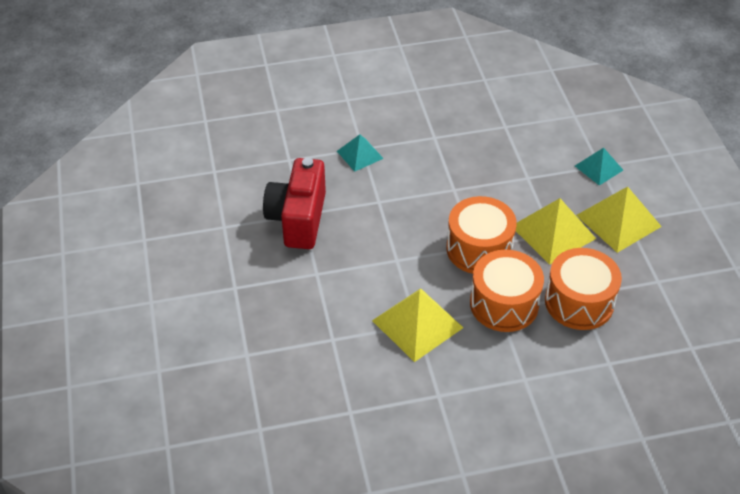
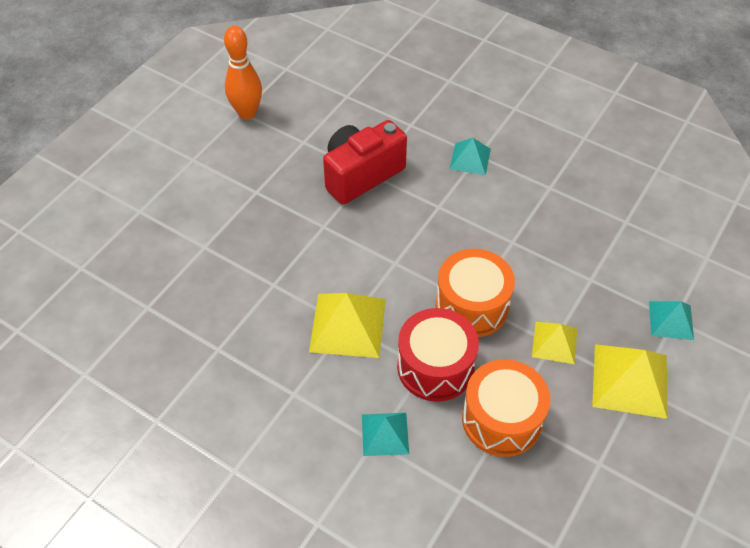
camera: 45 degrees right, 5 degrees up
(150, 237) = (247, 113): none -> orange bowling pin
(504, 304) = (435, 367): orange drum -> red drum
(525, 369) = (385, 434): none -> turquoise pyramid
(553, 232) = (554, 342): yellow pyramid -> yellow pyramid, size x0.60

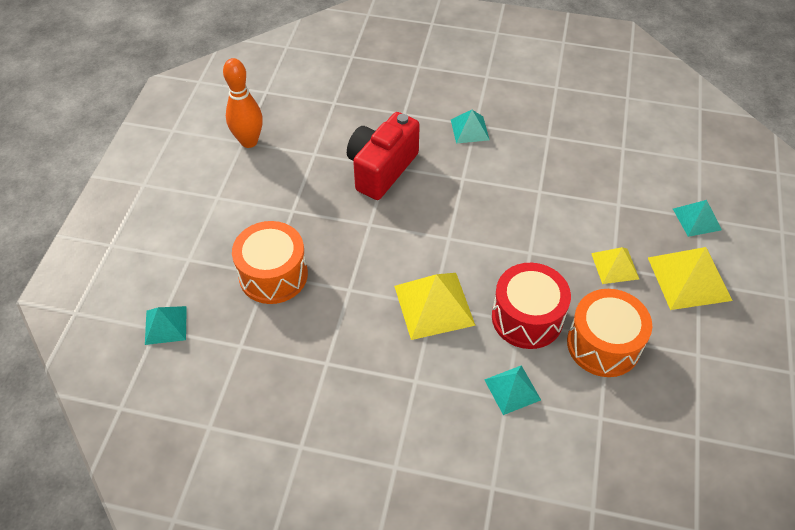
camera: 20 degrees left, 0 degrees up
(90, 266) = (165, 325): none -> turquoise pyramid
(472, 306) = (532, 256): orange drum -> orange drum (273, 275)

